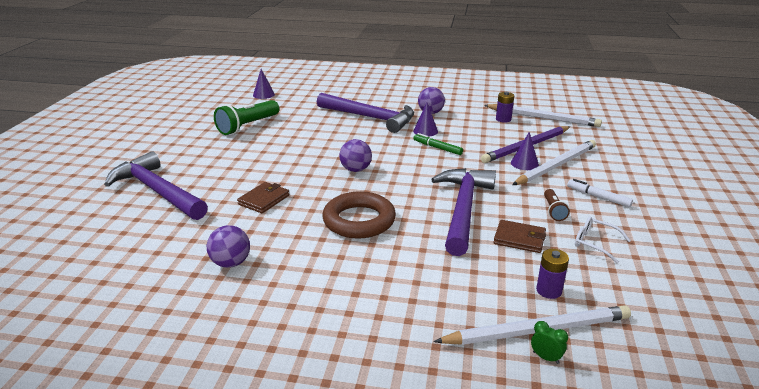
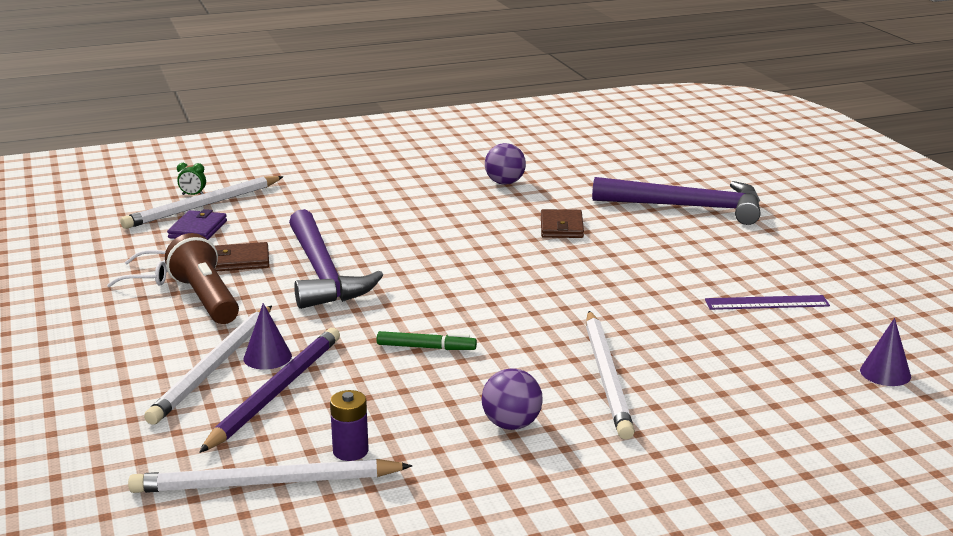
camera: 150 degrees right, 5 degrees down
(247, 126) = (767, 303): green flashlight -> purple ruler
(356, 170) = (506, 283): purple ball -> none
(359, 220) = (431, 235): brown ring -> none
(370, 118) = (607, 377): purple hammer -> white pencil
(425, 131) = (477, 375): purple cone -> none
(549, 290) = (198, 229): purple battery -> purple wallet
(553, 211) = (206, 299): brown flashlight -> brown flashlight, size x1.92
(598, 197) = (144, 332): white marker -> none

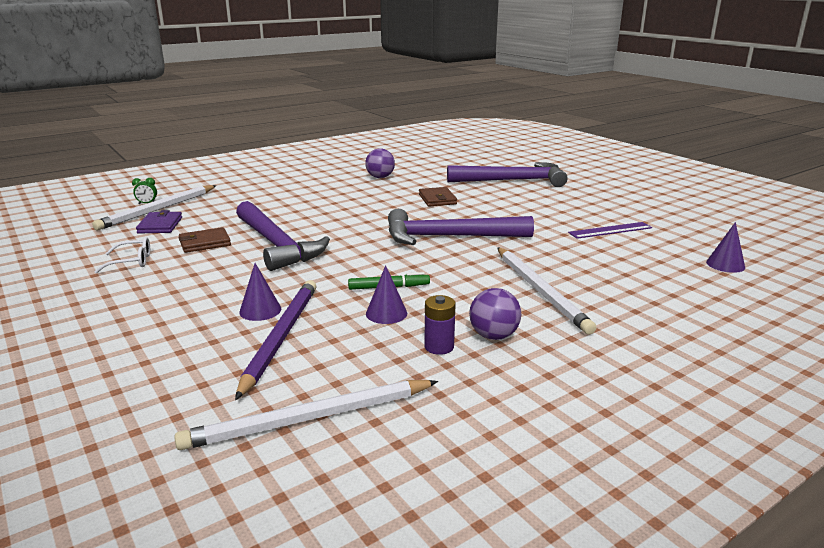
camera: 15 degrees left, 0 degrees up
(206, 299) = (187, 273): brown flashlight -> none
(214, 367) = (216, 324): white pencil -> none
(350, 451) = (372, 377): purple battery -> purple battery (439, 347)
(405, 380) = (386, 313): none -> purple cone
(541, 287) = (448, 237): none -> purple hammer

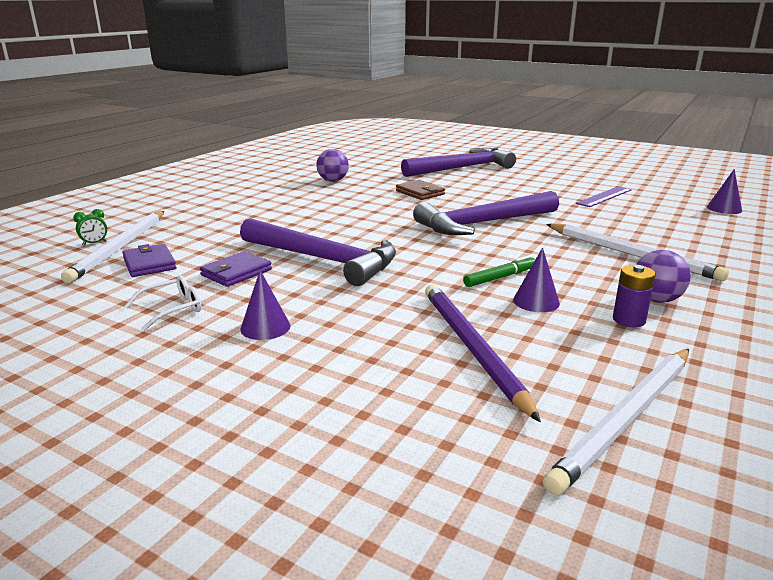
camera: 25 degrees left, 0 degrees up
(205, 243) = (236, 272): brown wallet -> purple wallet
(260, 310) = (408, 327): purple cone -> purple cone (265, 327)

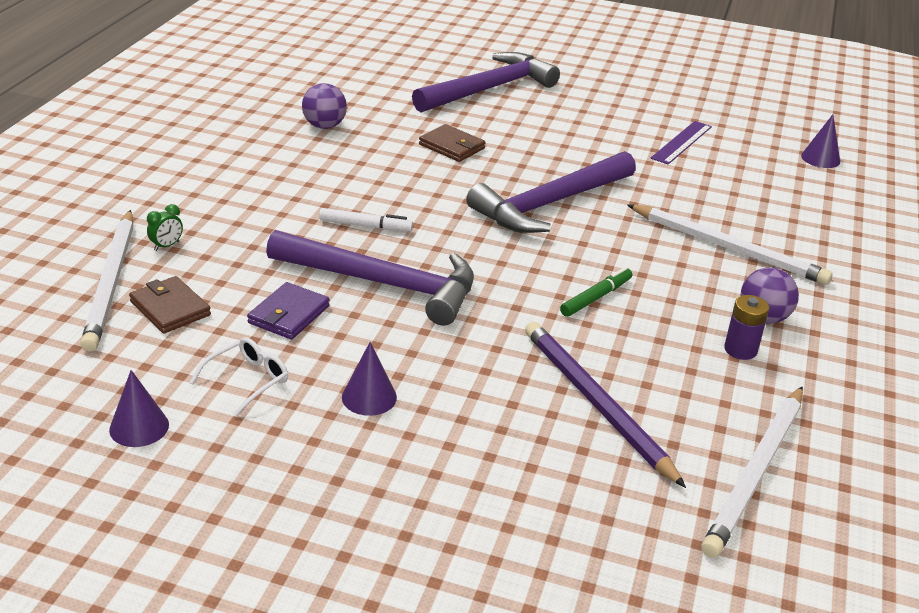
camera: 15 degrees left, 10 degrees up
(94, 243) = (70, 276): green clock -> green clock (166, 246)
(149, 264) = (170, 308): purple wallet -> brown wallet
(330, 228) = (365, 226): none -> white marker
(536, 301) = (643, 331): purple cone -> purple cone (139, 427)

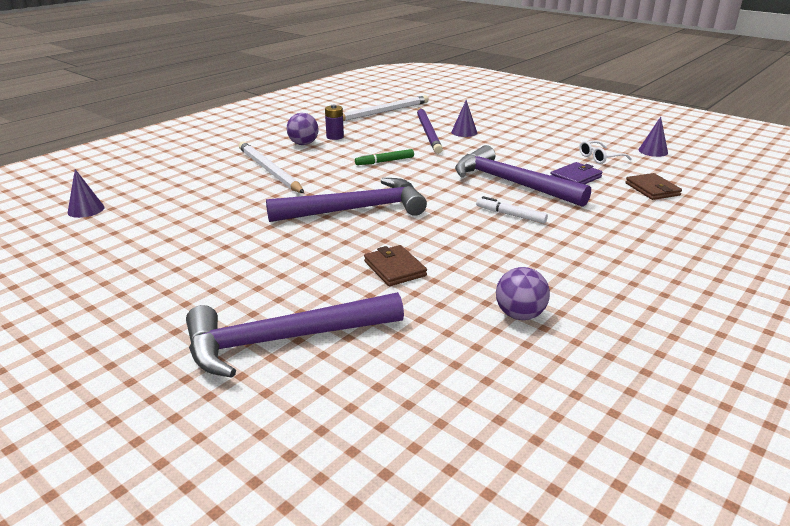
camera: 155 degrees left, 5 degrees down
(111, 282) = (699, 207): white pencil -> none
(166, 246) = (667, 223): green clock -> none
(369, 397) = (537, 146): purple cone -> purple cone (464, 132)
(682, 142) = (173, 240): purple ruler -> none

